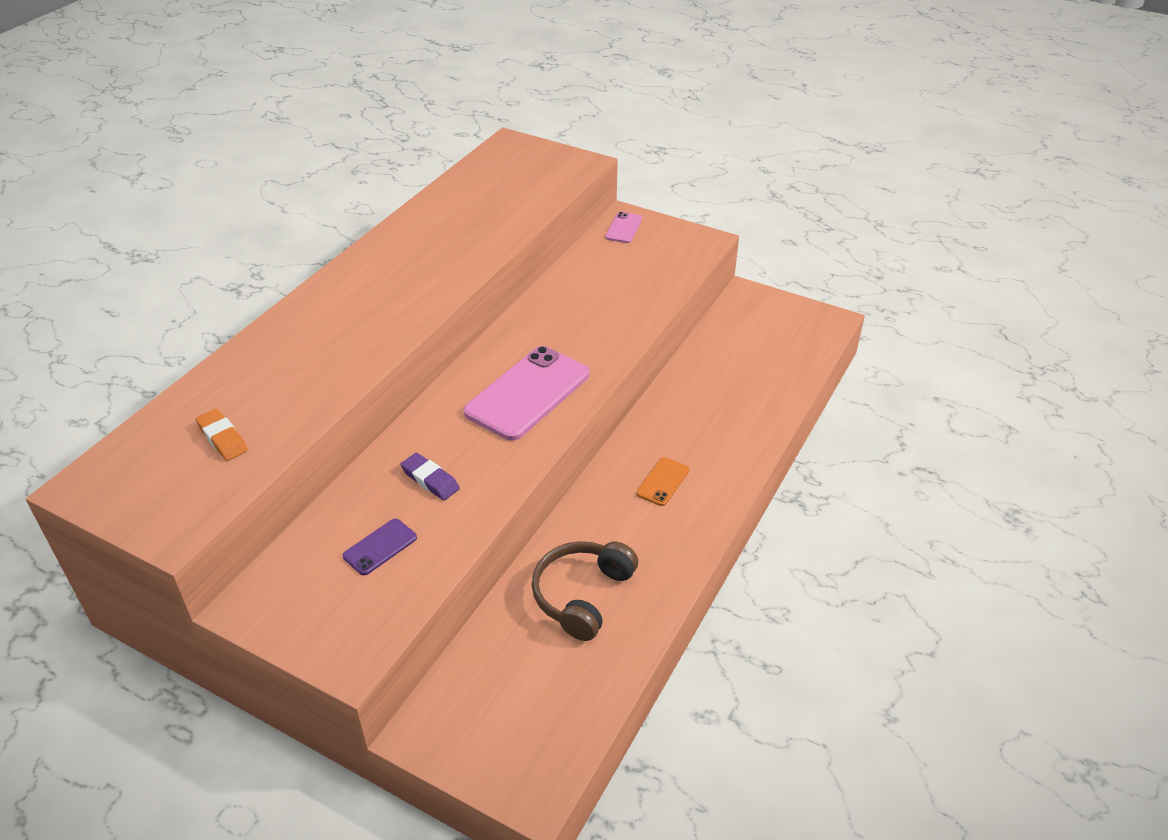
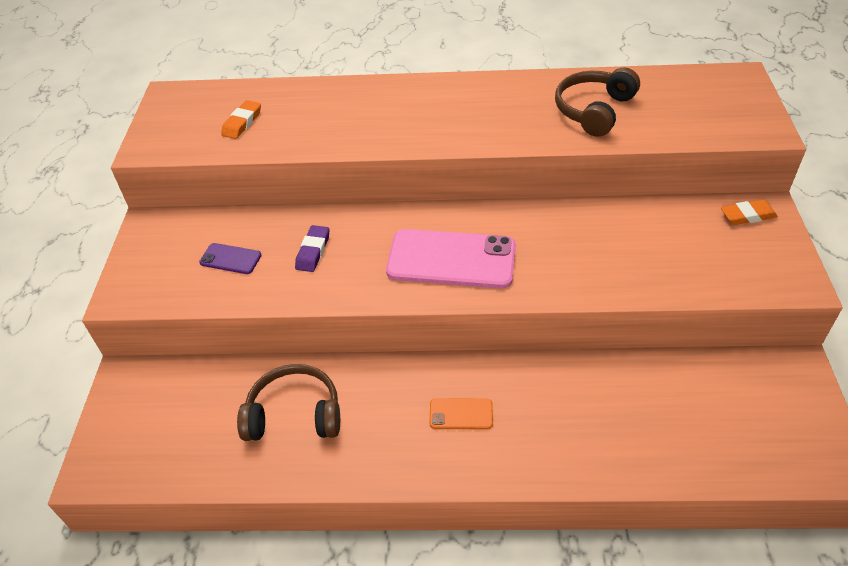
camera: 65 degrees right, 5 degrees up
(470, 222) = (594, 110): none -> brown headphones
(623, 228) = (747, 215): pink phone -> orange eraser

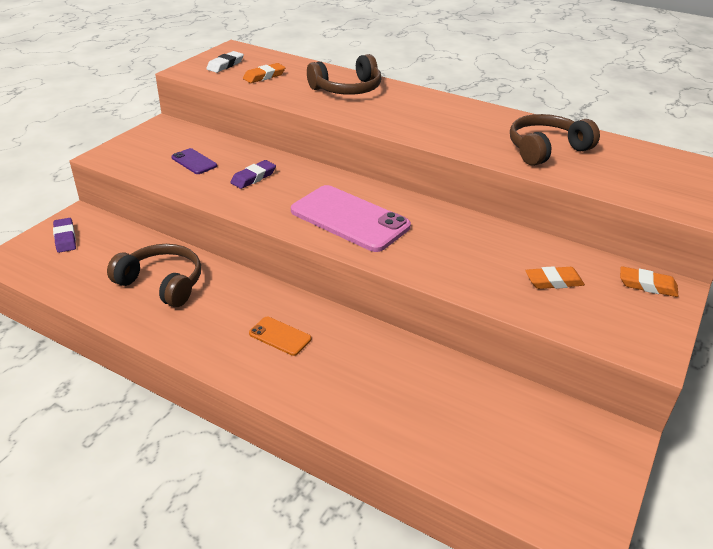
camera: 25 degrees right, 10 degrees down
(135, 412) = (65, 238): none -> purple eraser
(182, 123) = (225, 65): none -> white eraser
(346, 106) = (347, 89): none -> brown headphones
(677, 247) = (553, 281): none -> orange eraser

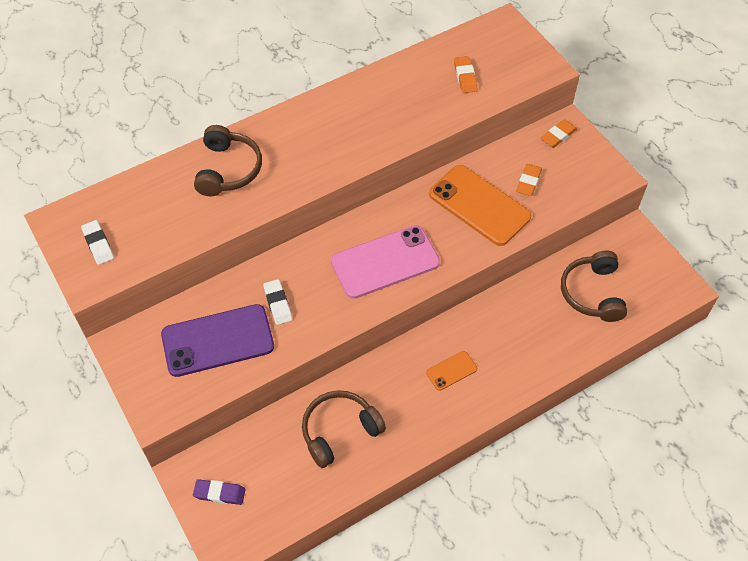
camera: 60 degrees left, 20 degrees up
(194, 162) = (218, 340): purple phone -> purple phone, size x2.14
(253, 177) = (278, 304): purple eraser -> white eraser
(264, 76) = (152, 222): orange eraser -> orange eraser (465, 77)
(481, 256) = (479, 205): none -> orange phone
(546, 149) = (422, 96): brown headphones -> brown headphones (592, 293)

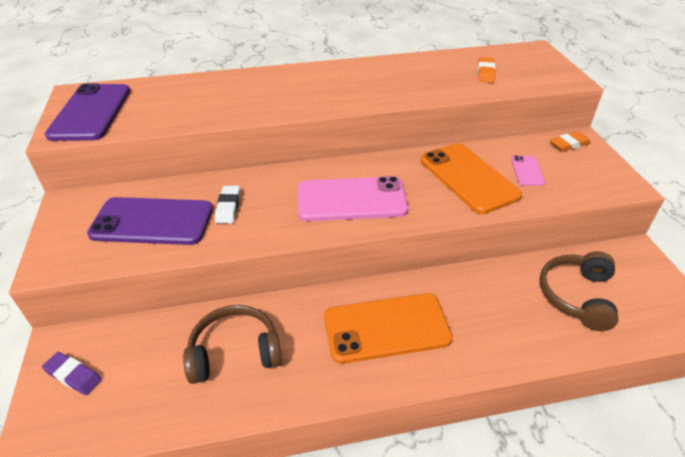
camera: 20 degrees right, 15 degrees down
(98, 244) = (91, 112): white eraser -> purple phone
(228, 169) = (237, 90): brown headphones -> none
(451, 371) = (386, 328): orange phone -> orange phone, size x2.14
(528, 182) = (527, 171): orange eraser -> pink phone

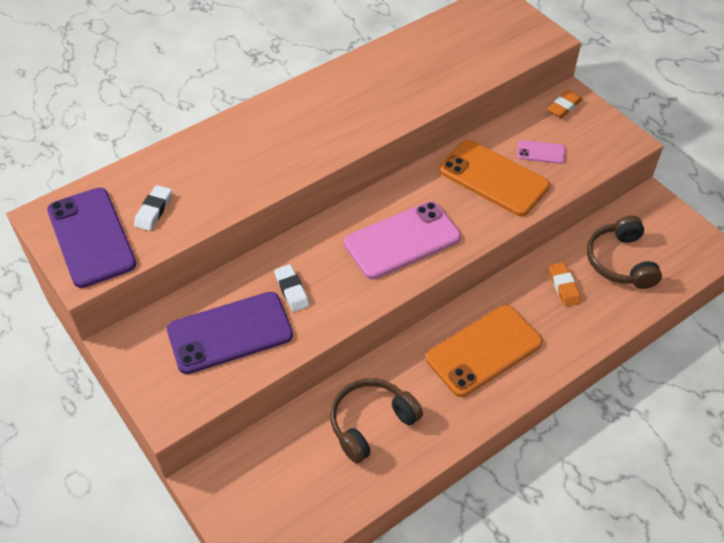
camera: 25 degrees left, 10 degrees up
(73, 375) = (245, 500): purple eraser -> none
(150, 109) = (153, 210): none -> white eraser
(485, 73) = (464, 51): orange eraser -> orange eraser (563, 286)
(527, 171) = (541, 152): pink phone -> pink phone turned 60 degrees counterclockwise

